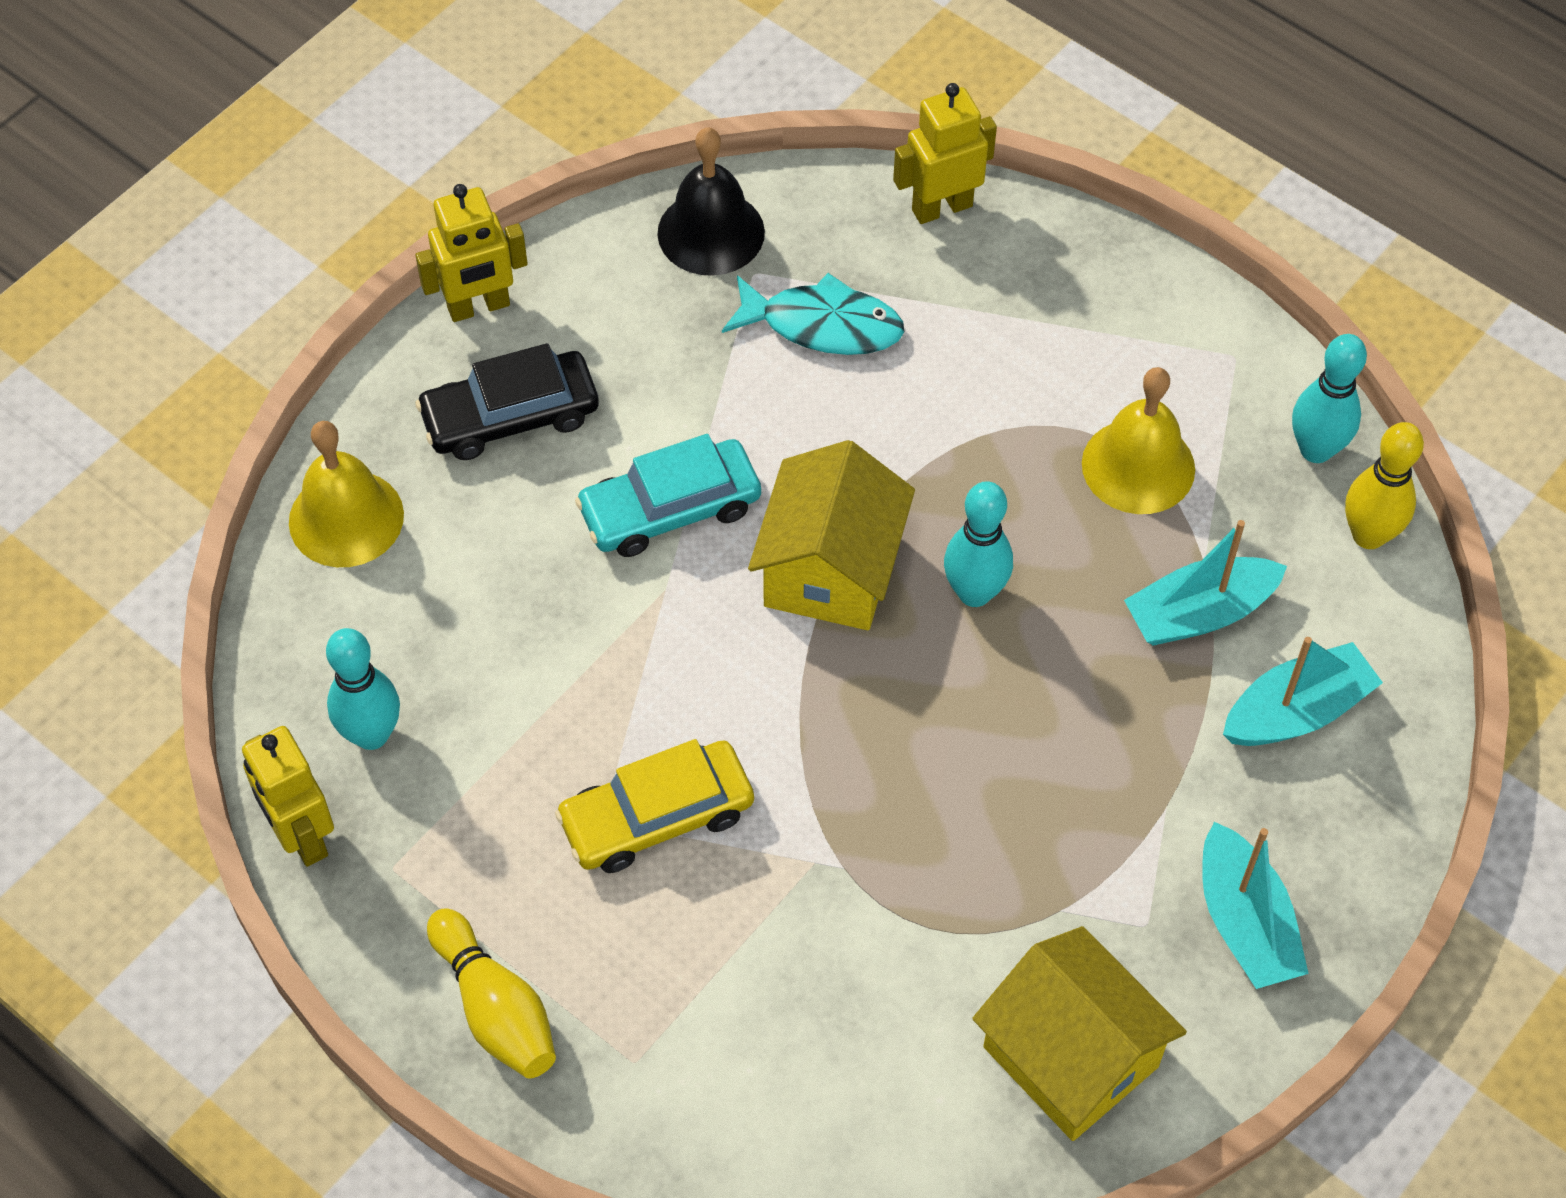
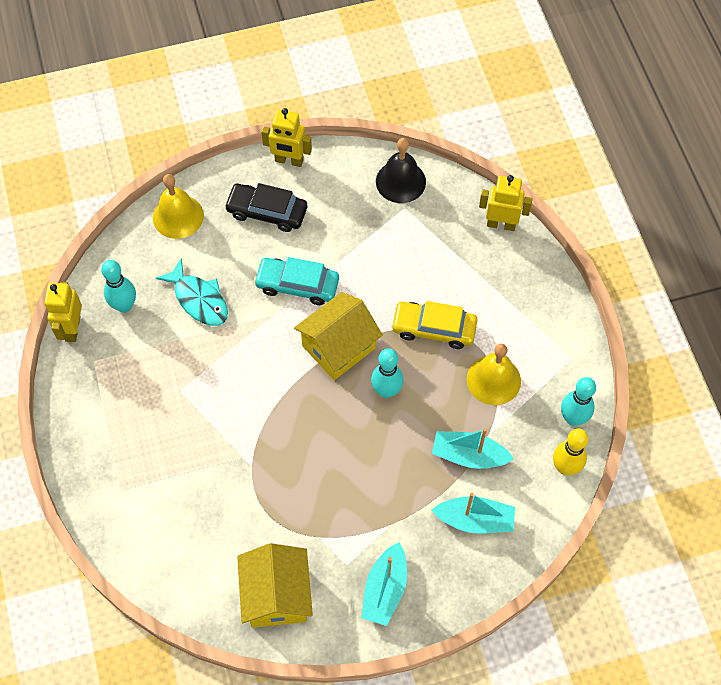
camera: 35 degrees right, 5 degrees up
(495, 1009) = (89, 437): yellow bowling pin -> none
(657, 817) = (199, 402): yellow car -> yellow car (434, 329)
(822, 325) = (414, 245): turquoise fish -> turquoise fish (199, 299)

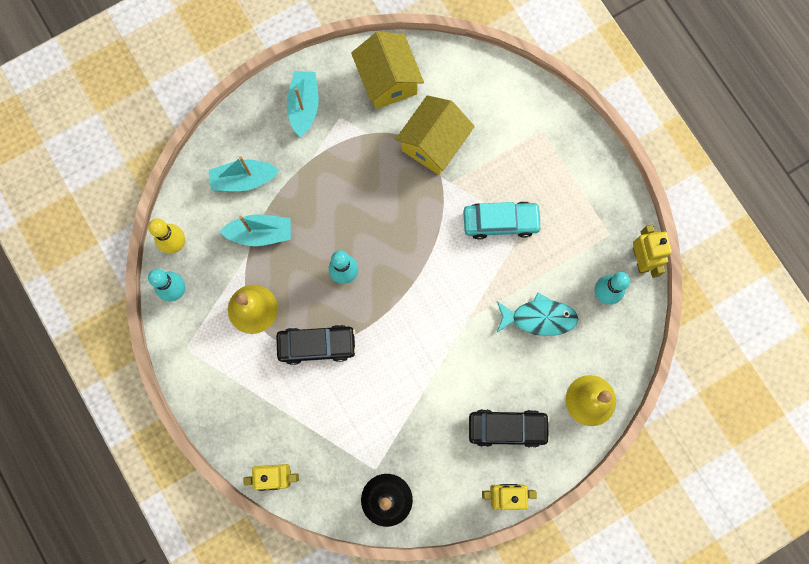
camera: 165 degrees right, 15 degrees up
(199, 299) = (539, 318): turquoise fish -> turquoise fish turned 150 degrees clockwise
(297, 285) = (454, 356): turquoise car -> turquoise car (500, 222)
(338, 347) = (398, 304): yellow house -> yellow house (433, 144)
(434, 329) = (317, 345): yellow car -> black car

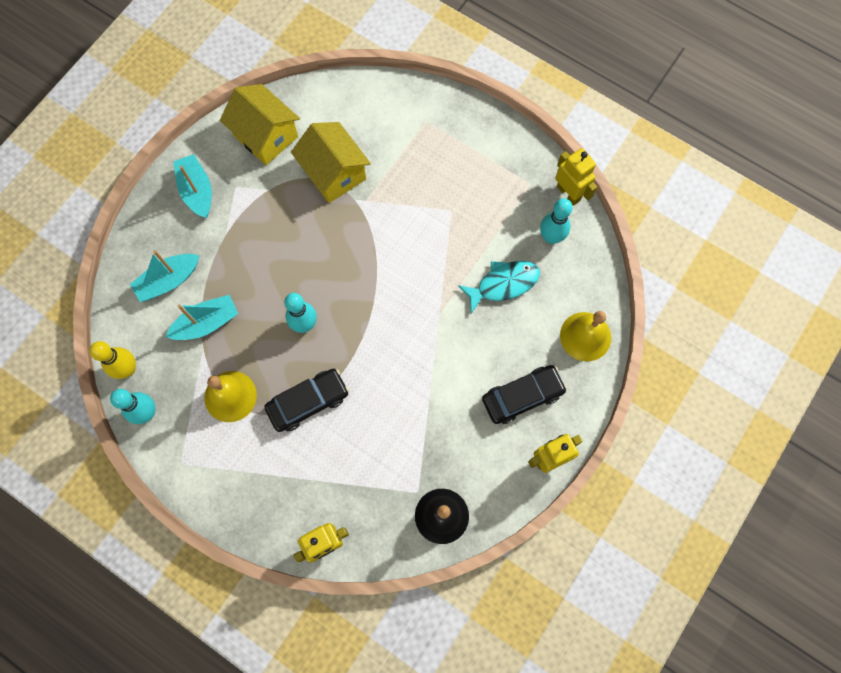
camera: 25 degrees left, 5 degrees down
(433, 144) = (334, 173): yellow house -> yellow house turned 45 degrees counterclockwise
(500, 222) = (427, 215): turquoise car -> none

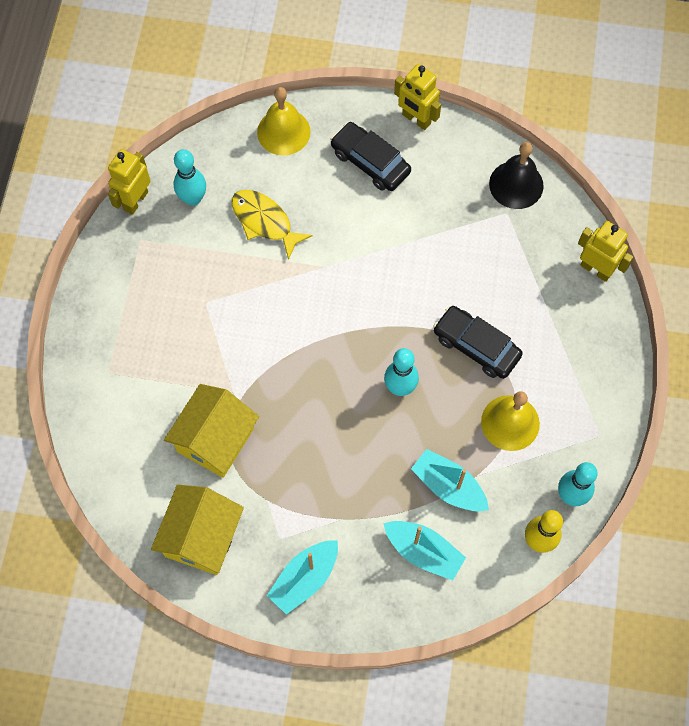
camera: 115 degrees left, 5 degrees down
(503, 284) = (264, 222): turquoise fish -> yellow fish

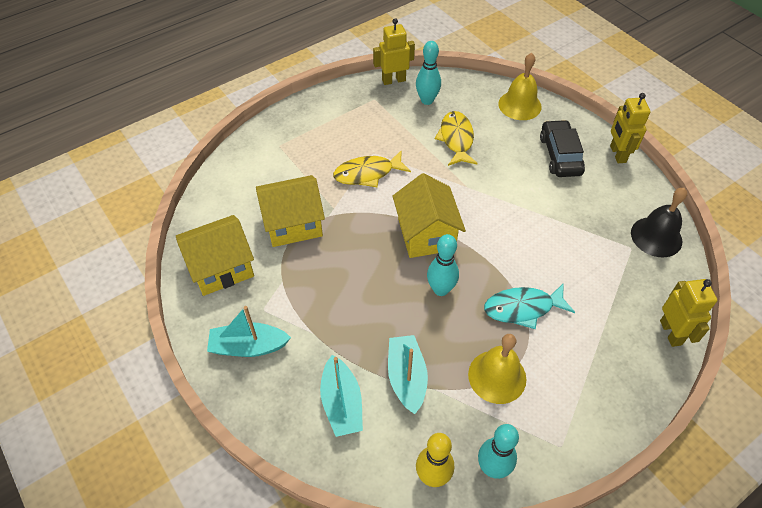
camera: 45 degrees right, 15 degrees down
(224, 330) = (367, 173): none -> yellow fish
(337, 346) = (426, 234): none -> yellow house
(476, 346) = (523, 308): black car -> turquoise fish

